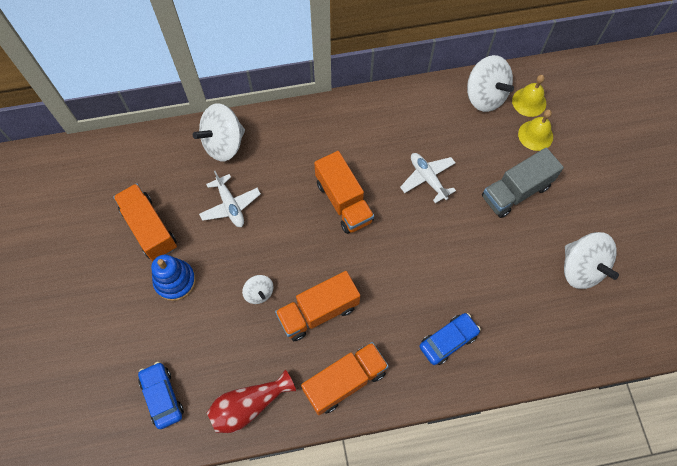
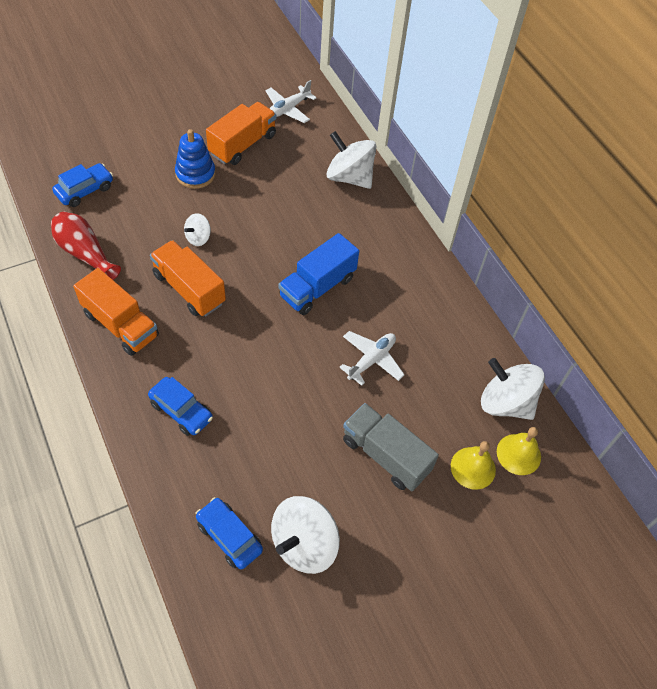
camera: 70 degrees right, 10 degrees down
(230, 205) = (284, 196): white plane -> white plane (288, 109)
(344, 201) = (317, 287): orange truck -> blue truck
(485, 96) = (505, 403): white spinning top -> white spinning top turned 90 degrees clockwise
(568, 322) = (229, 536): none -> blue car

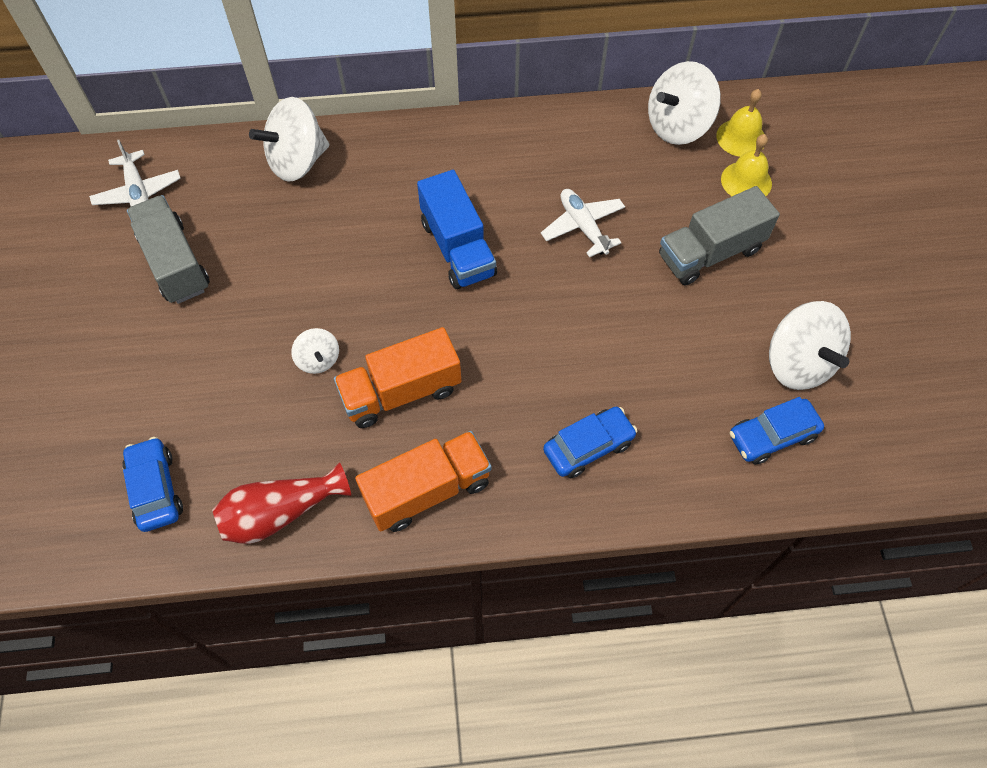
camera: 65 degrees left, 5 degrees up
(195, 174) = (200, 335): blue stacking toy -> none
(242, 144) = (175, 263): orange truck -> grey truck

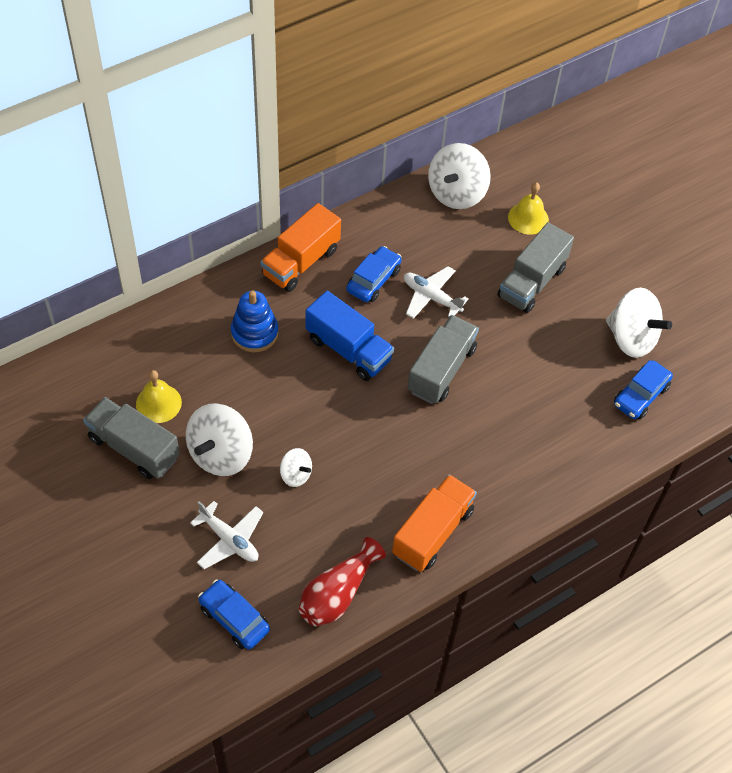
camera: 30 degrees left, 5 degrees down
(138, 192) = (63, 404): white plane -> white plane (229, 540)
(297, 161) = (180, 329): white spinning top -> white spinning top (221, 454)
(370, 193) = (254, 333): none -> blue stacking toy
(401, 392) = (371, 472): orange truck -> orange truck (301, 262)
(547, 310) = (441, 370): none -> grey truck
(588, 447) = (525, 454): blue car -> blue car (373, 280)
(741, 137) = (506, 185): yellow bell -> yellow bell (158, 403)

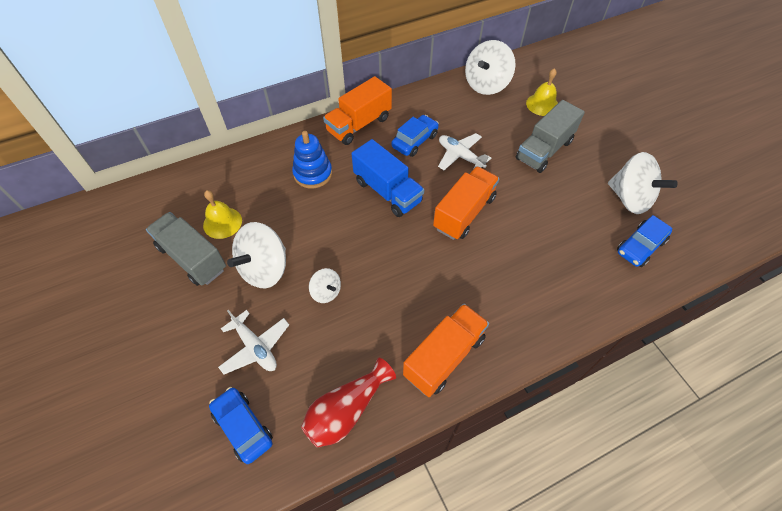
camera: 10 degrees right, 0 degrees up
(441, 370) = (464, 213): grey truck -> orange truck

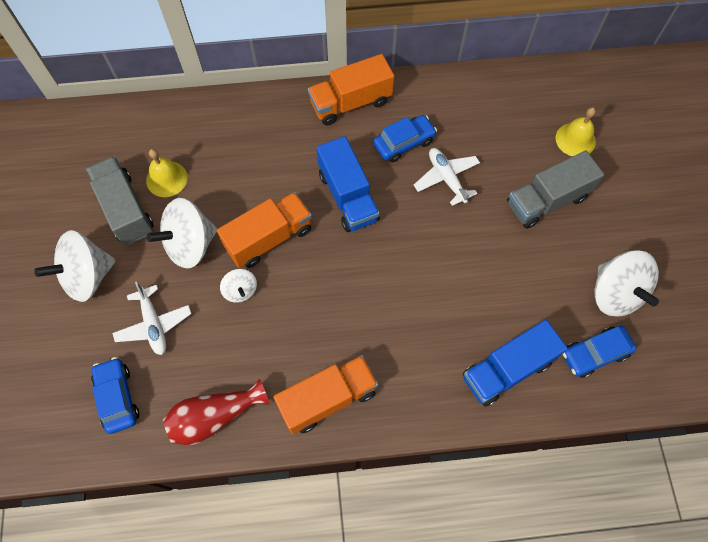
camera: 20 degrees right, 10 degrees up
(313, 174) = (277, 150): blue stacking toy -> none
(464, 213) = (419, 249): orange truck -> orange truck (269, 238)
(486, 84) = (521, 92): white spinning top -> white spinning top (88, 276)
(581, 281) = (507, 369): none -> blue truck

